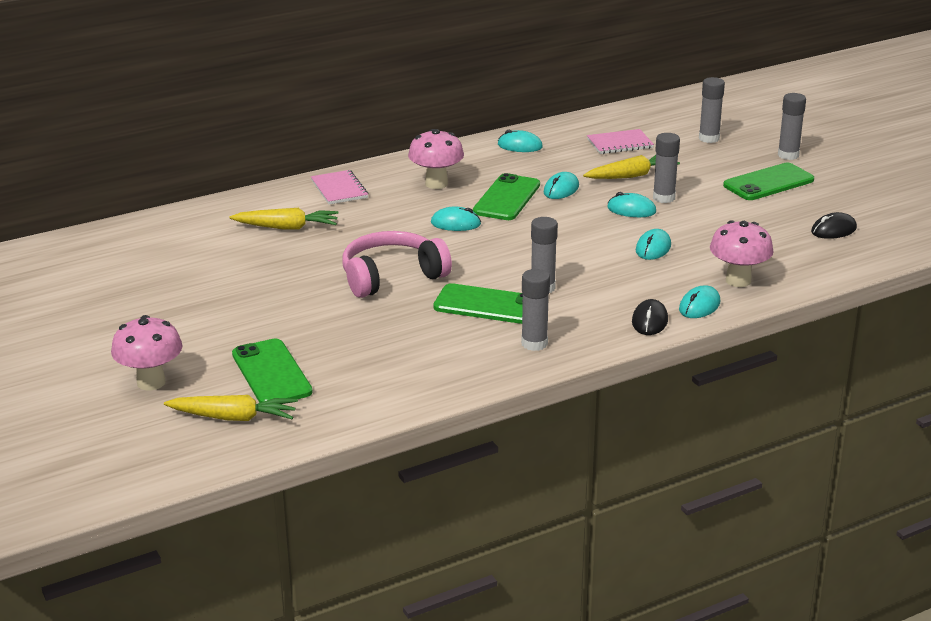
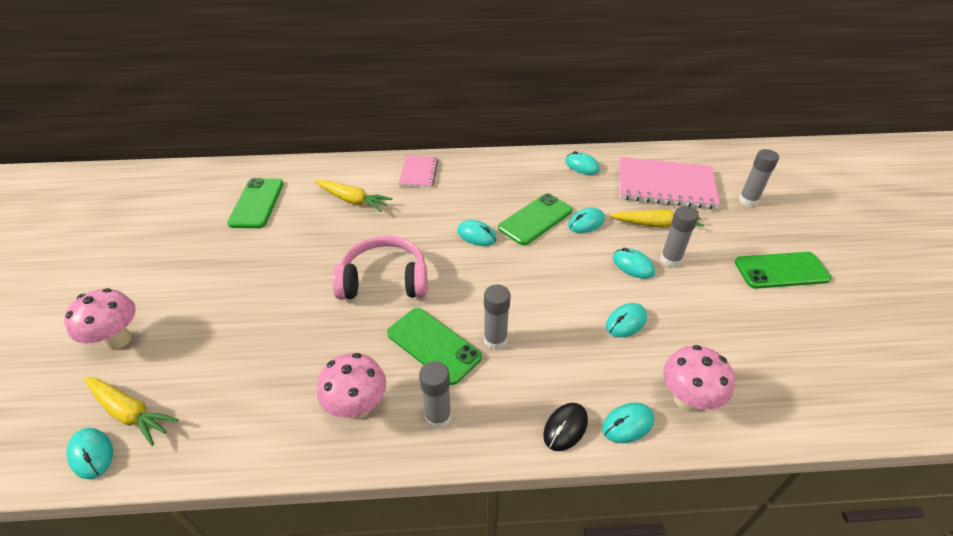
camera: 25 degrees right, 15 degrees up
(230, 447) = (92, 454): none -> turquoise mouse
(271, 373) = (205, 365): green phone -> green phone (257, 203)
(436, 184) = (492, 187): pink mushroom -> pink mushroom (357, 407)
(619, 143) = (665, 185): pink notebook -> pink notebook, size x1.90
(788, 155) = (816, 241): grey glue stick -> none
(833, 230) = (824, 358): black mouse -> none

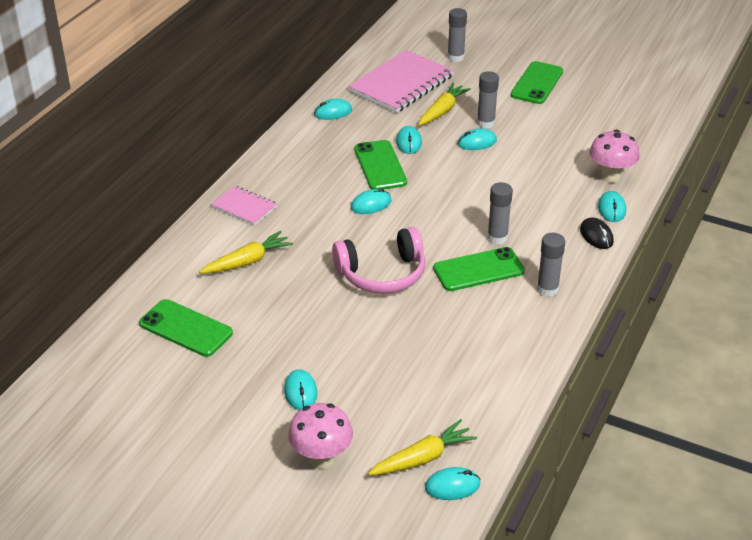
camera: 60 degrees left, 5 degrees down
(357, 407) = (510, 326): pink mushroom -> none
(384, 280) = (382, 274): pink headphones -> pink headphones turned 135 degrees counterclockwise
(626, 322) = (528, 171): turquoise mouse -> turquoise mouse (300, 392)

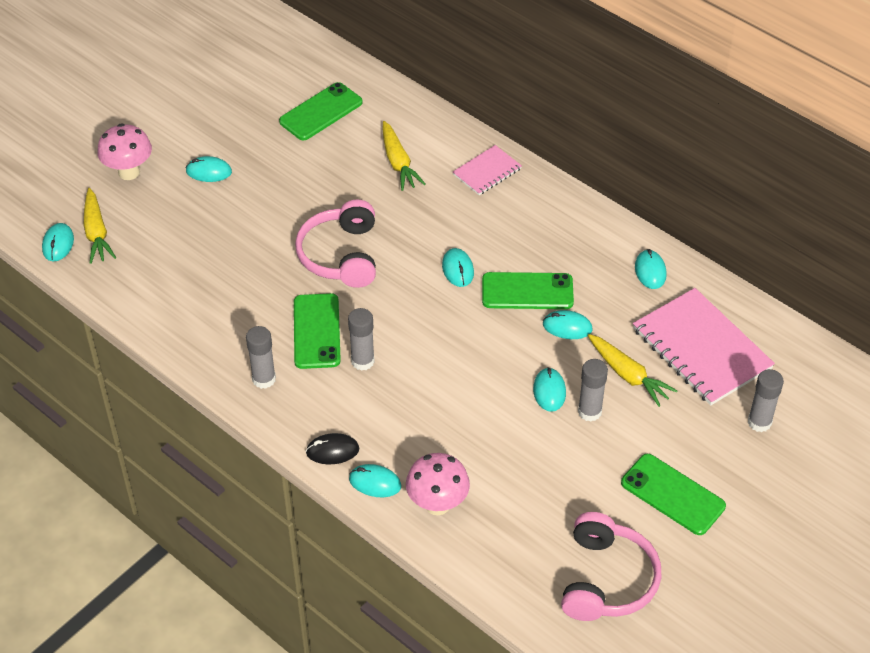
camera: 105 degrees right, 10 degrees up
(621, 100) = (607, 580): none -> pink headphones

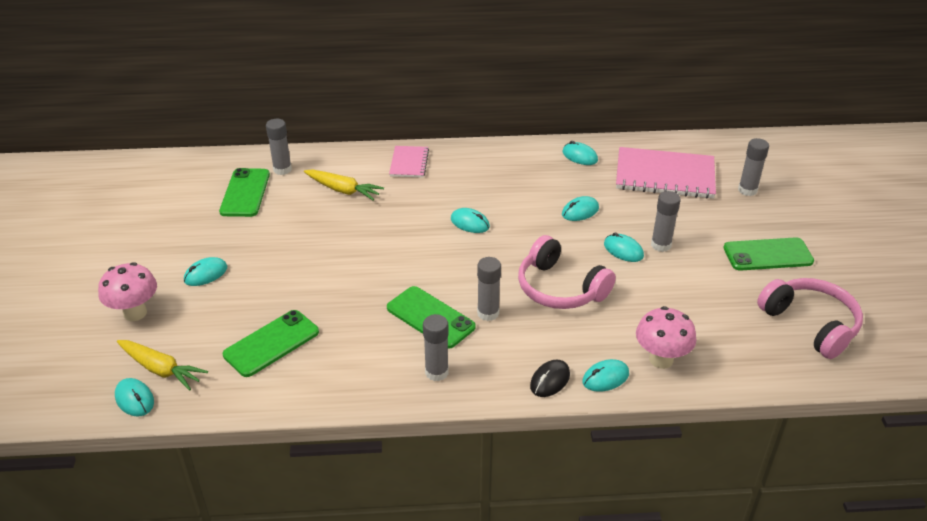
camera: 45 degrees left, 10 degrees down
(341, 255) = (380, 263): pink headphones -> pink headphones (560, 288)
(376, 107) = (282, 169): none -> grey glue stick
(527, 291) = (529, 208): green phone -> green phone (271, 343)
(628, 375) = (650, 213): yellow carrot -> none

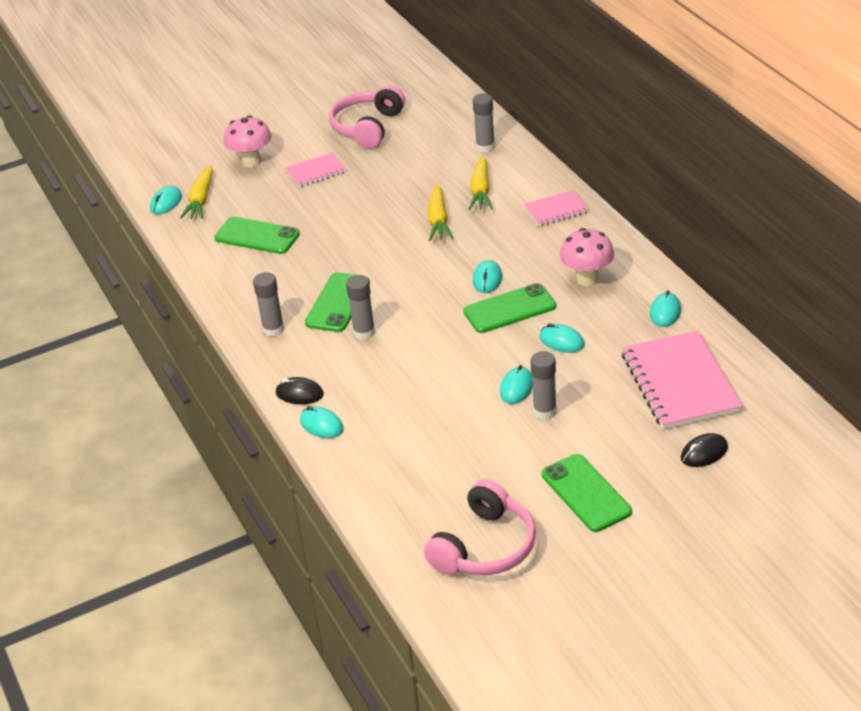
camera: 70 degrees right, 0 degrees up
(206, 274) = (316, 172): turquoise mouse -> pink notebook
(245, 193) = (435, 143): green phone -> green phone (509, 309)
(362, 224) = (438, 220): none -> yellow carrot
(560, 288) = (427, 364): pink headphones -> pink headphones (367, 127)
(661, 359) = (366, 453): pink mushroom -> pink mushroom (587, 279)
(747, 190) = (704, 453): grey glue stick -> black mouse

